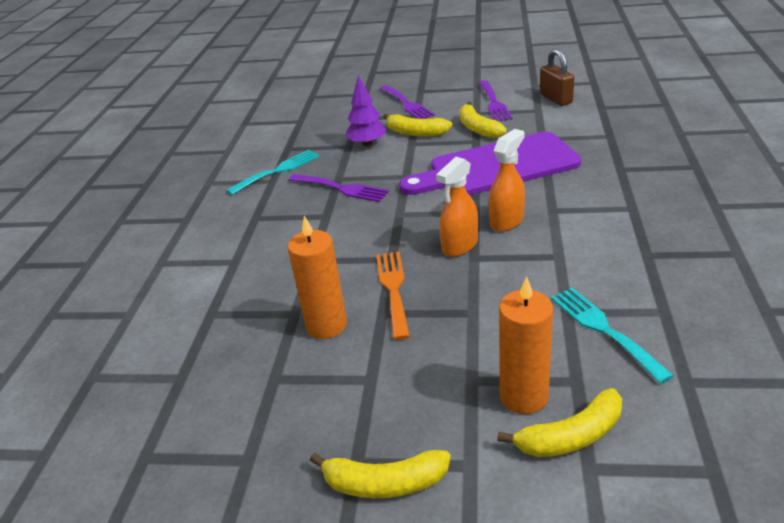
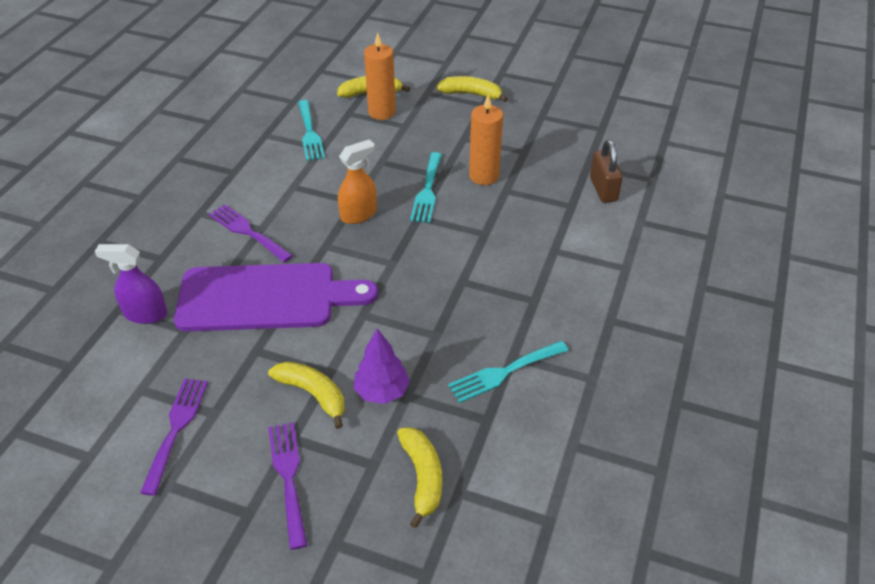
camera: 170 degrees left, 10 degrees up
(341, 188) = (436, 316): purple fork -> purple fork (247, 232)
(393, 289) = (427, 191): orange fork -> turquoise fork
(478, 128) = (237, 375): yellow banana -> yellow banana (422, 477)
(507, 221) = (306, 228): orange spray bottle -> none
(555, 99) = (98, 407): brown padlock -> brown padlock (603, 189)
(584, 138) = (145, 314): none -> purple spray bottle

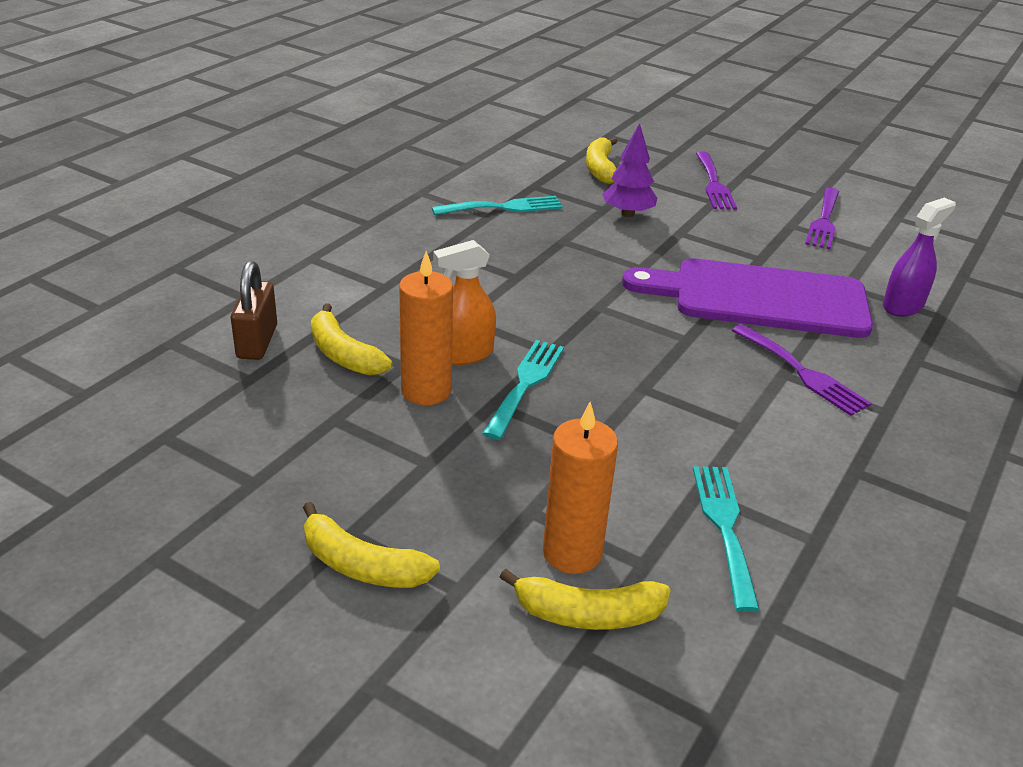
camera: 170 degrees left, 10 degrees down
(145, 314) = (903, 306): purple spray bottle -> purple spray bottle turned 60 degrees counterclockwise
(313, 394) = (695, 222): yellow banana -> yellow banana (343, 354)
(359, 214) = (637, 369): orange spray bottle -> orange spray bottle (464, 354)

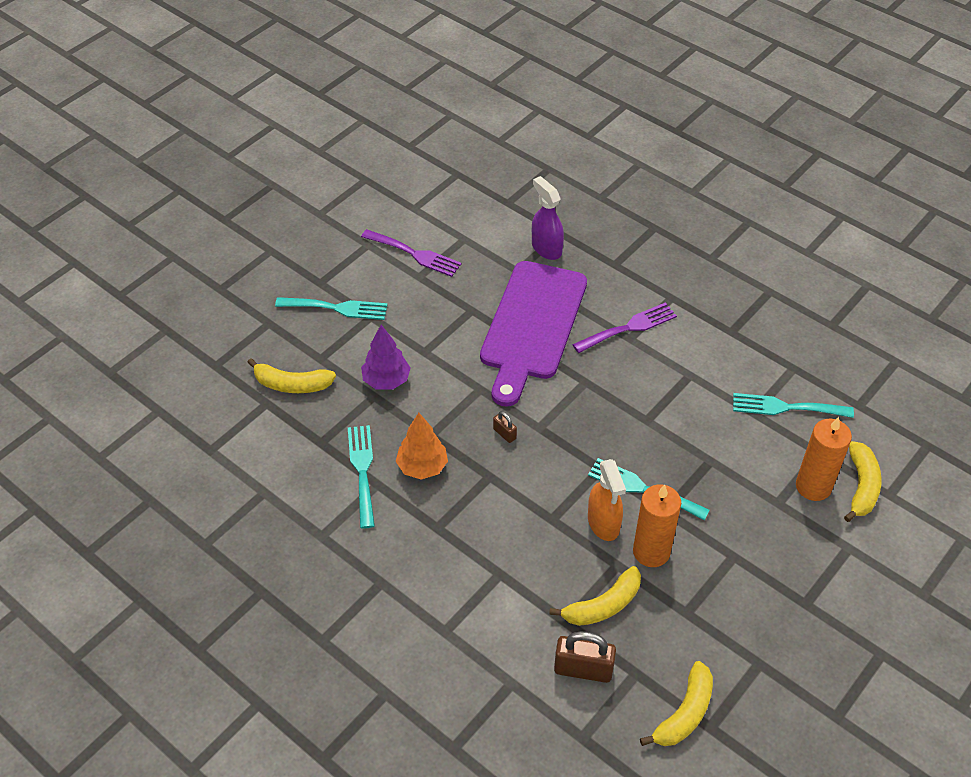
camera: 80 degrees left, 15 degrees up
(362, 565) = (833, 597): yellow banana -> yellow banana (684, 713)
(518, 238) = (422, 467): none -> orange tree
(580, 284) = (504, 434): none -> brown padlock
(714, 184) = (337, 308): purple fork -> turquoise fork

